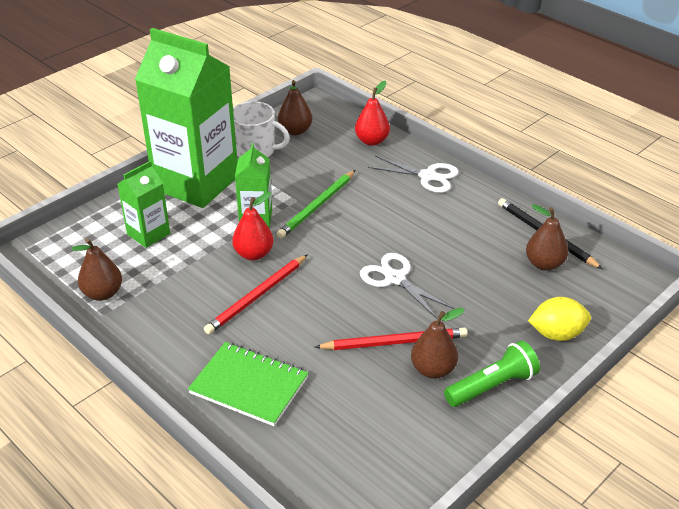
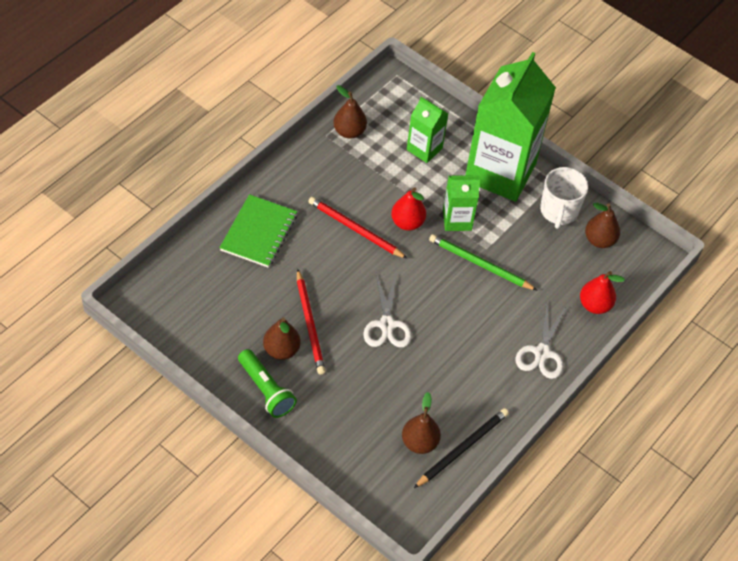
camera: 80 degrees right, 15 degrees up
(395, 278) = (387, 325): white scissors -> white scissors turned 135 degrees clockwise
(556, 334) = (328, 442): yellow lemon -> none

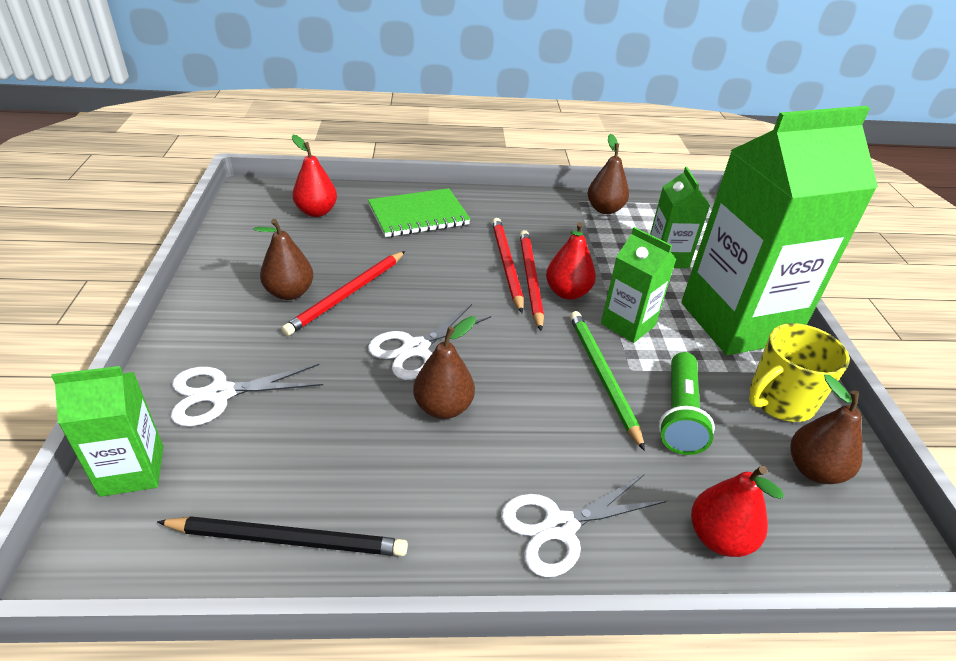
camera: 50 degrees right, 15 degrees down
(199, 283) = (316, 212): none -> red pear
(266, 390) = (221, 308): green flashlight -> green flashlight (679, 414)
(343, 427) = (220, 394): none -> white scissors
(368, 486) = (132, 470): none -> green carton
(379, 229) = (530, 279): none -> red pencil
(419, 442) = (257, 482): brown pear -> brown pear (443, 407)
(558, 211) = (780, 400): white mug -> yellow mug

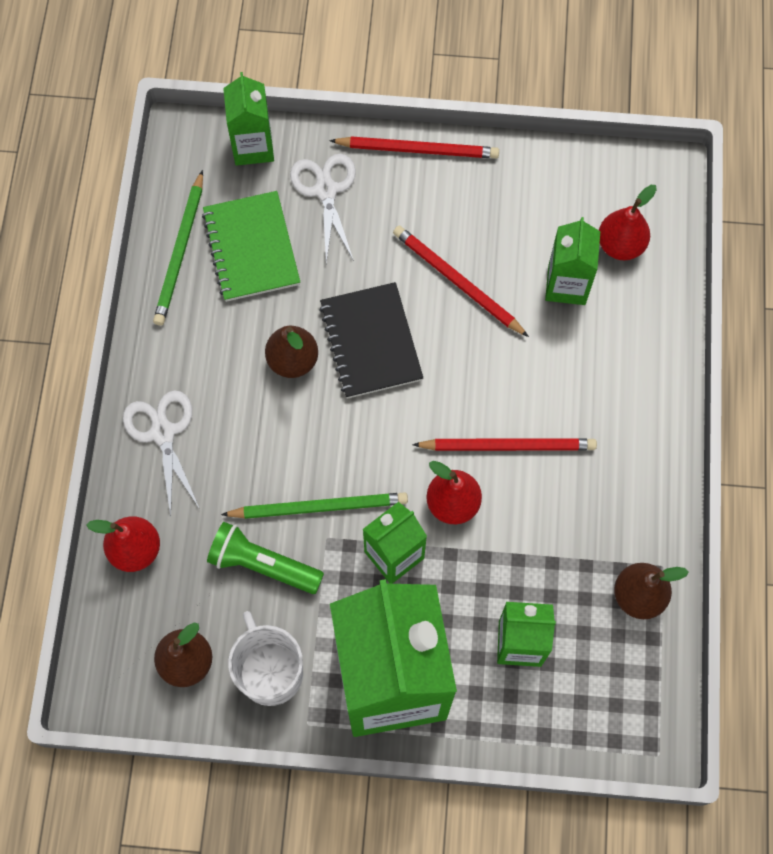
camera: 100 degrees right, 30 degrees up
(289, 293) = (462, 230): brown pear -> none
(289, 539) = (180, 252): black pencil -> green pencil
(352, 236) = (566, 285): none -> green carton
(415, 348) = (370, 342): white scissors -> black notebook
(418, 215) = (615, 357): green notebook -> green notebook (251, 248)
(530, 279) = (479, 467): red pencil -> red pencil (418, 149)
(780, 400) = (270, 671): yellow mug -> white mug

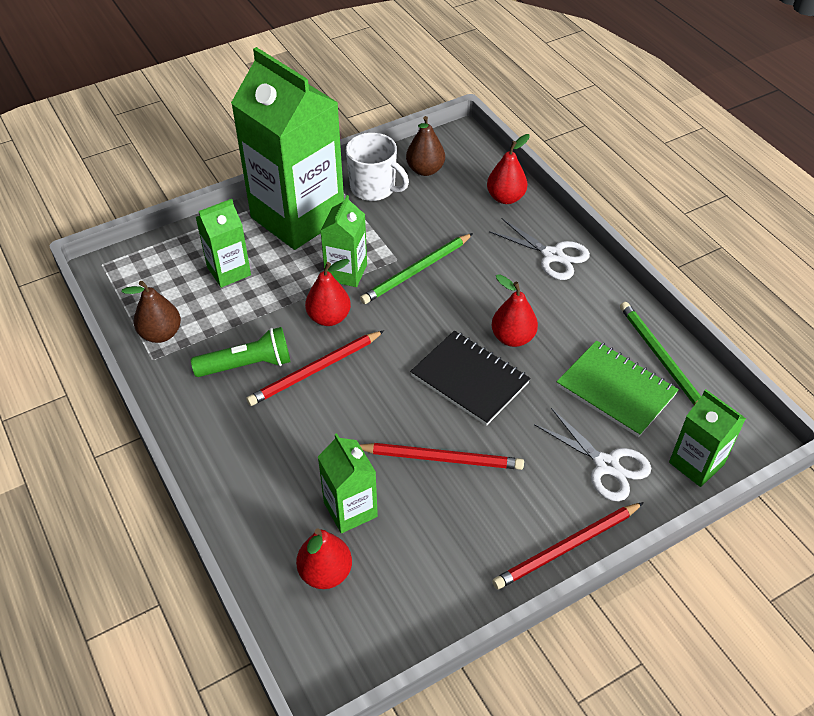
camera: 145 degrees right, 20 degrees down
(263, 565) = (424, 228): green flashlight -> green flashlight (247, 365)
(293, 361) = (512, 338): brown pear -> red pear

